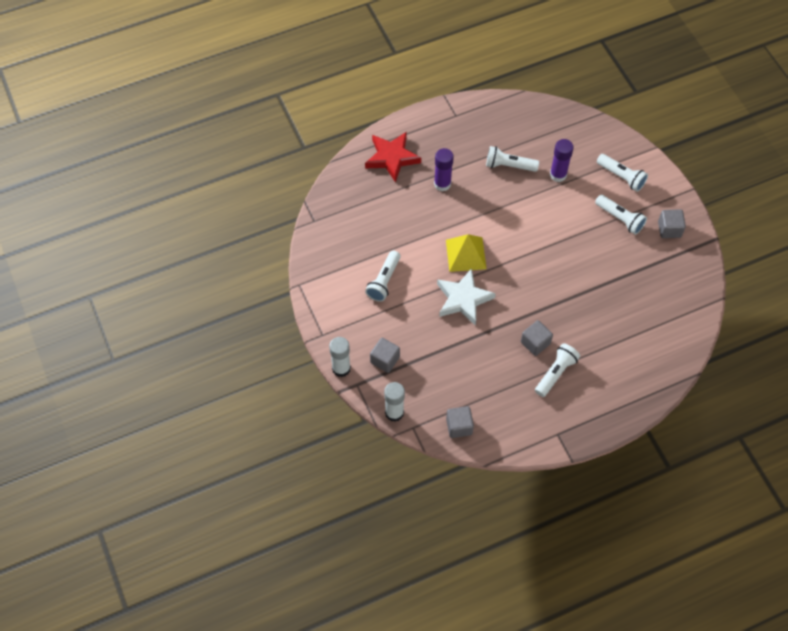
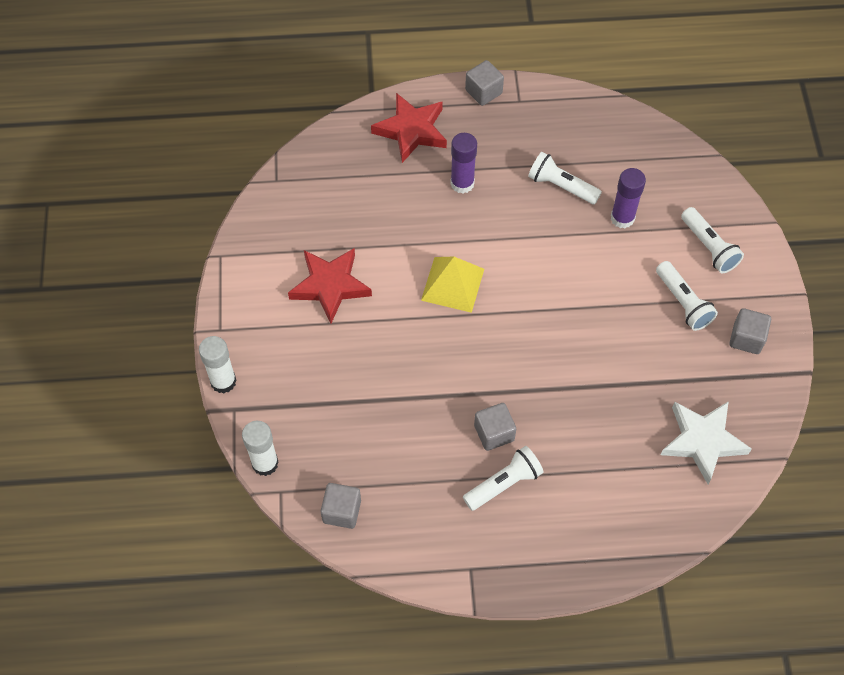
camera: 20 degrees right, 0 degrees up
(384, 281) = (330, 286): white flashlight -> red star
(385, 360) = (284, 389): grey cube -> grey cube (483, 92)
(463, 299) = (423, 342): white star -> white star (702, 441)

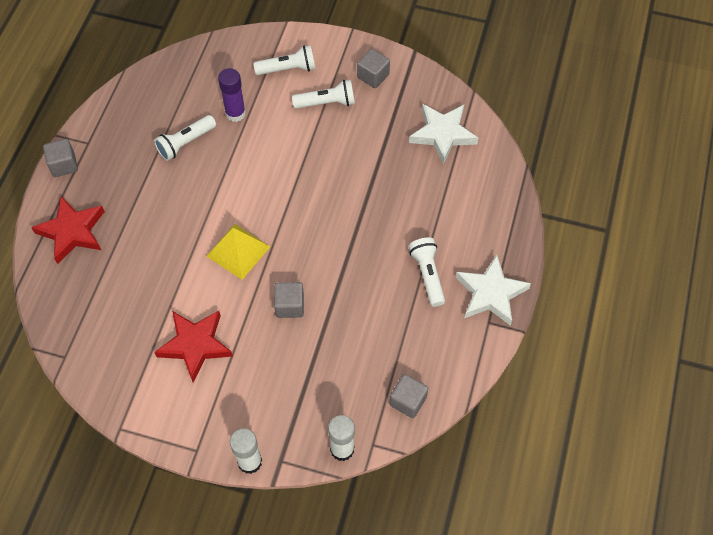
camera: 70 degrees left, 0 degrees up
(462, 183) = (146, 211): purple glue stick -> none
(494, 433) = (382, 267): grey cube -> grey cube (289, 306)
(508, 560) = (491, 293): none -> white star

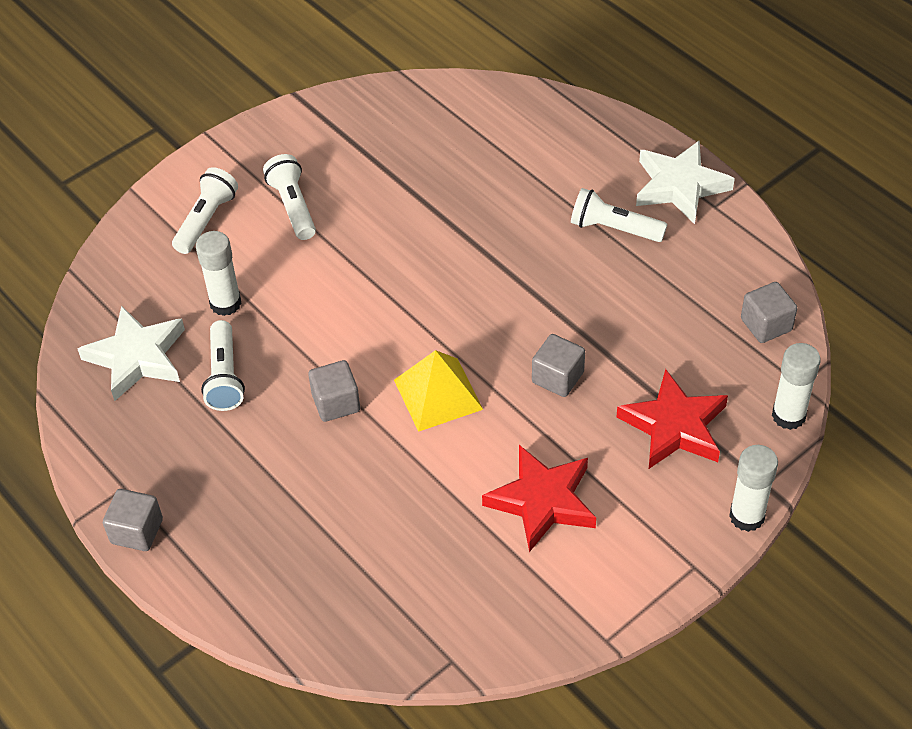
camera: 55 degrees left, 10 degrees down
(72, 232) = (257, 567): red star -> red star (674, 426)
(235, 113) = (225, 303): purple glue stick -> white glue stick
(327, 102) = (293, 206): white flashlight -> white flashlight turned 45 degrees counterclockwise
(373, 76) = (294, 146): grey cube -> grey cube (336, 403)
(442, 134) = (434, 124): white star -> white star (137, 357)

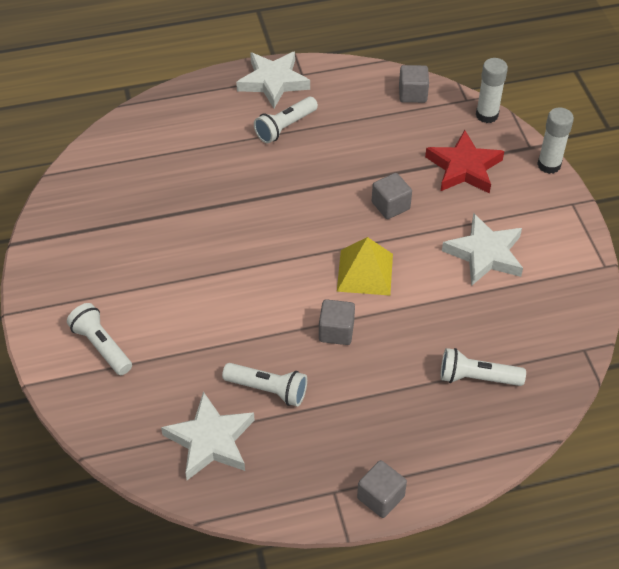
camera: 65 degrees left, 0 degrees up
(225, 303) = (196, 364): white glue stick -> none
(293, 206) = (130, 287): white flashlight -> white flashlight (476, 378)
(542, 501) = (485, 254): red star -> white star

